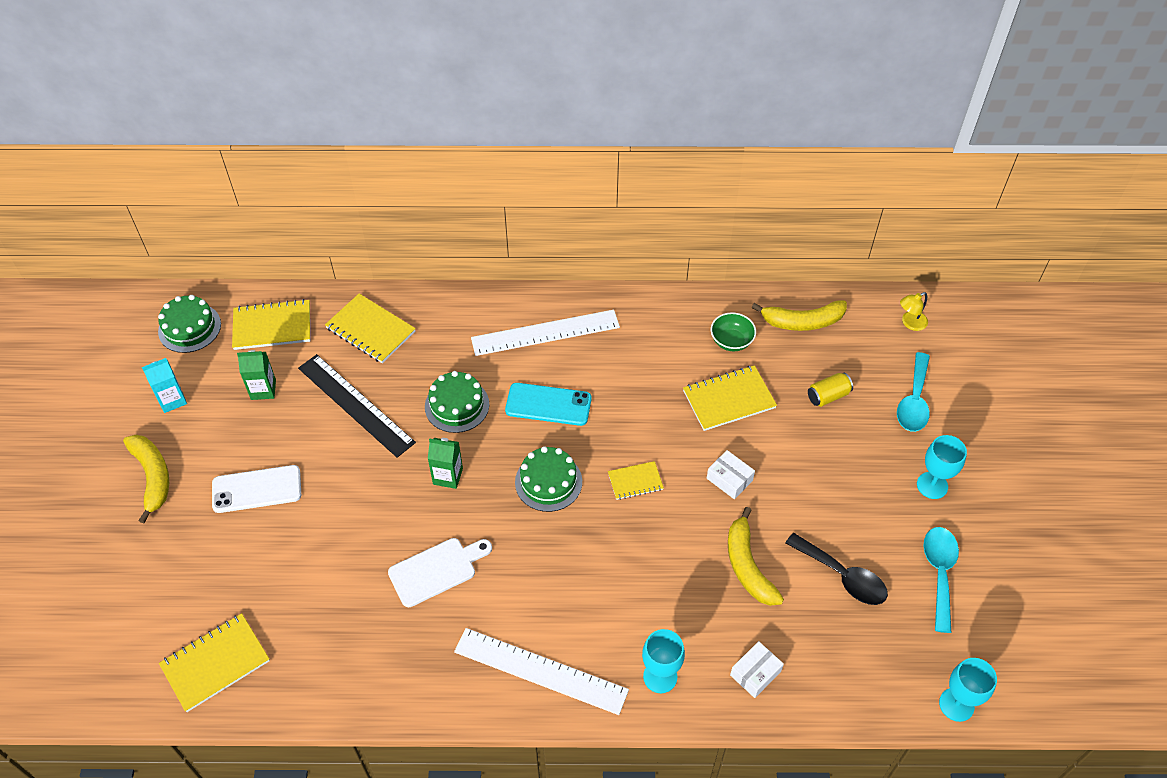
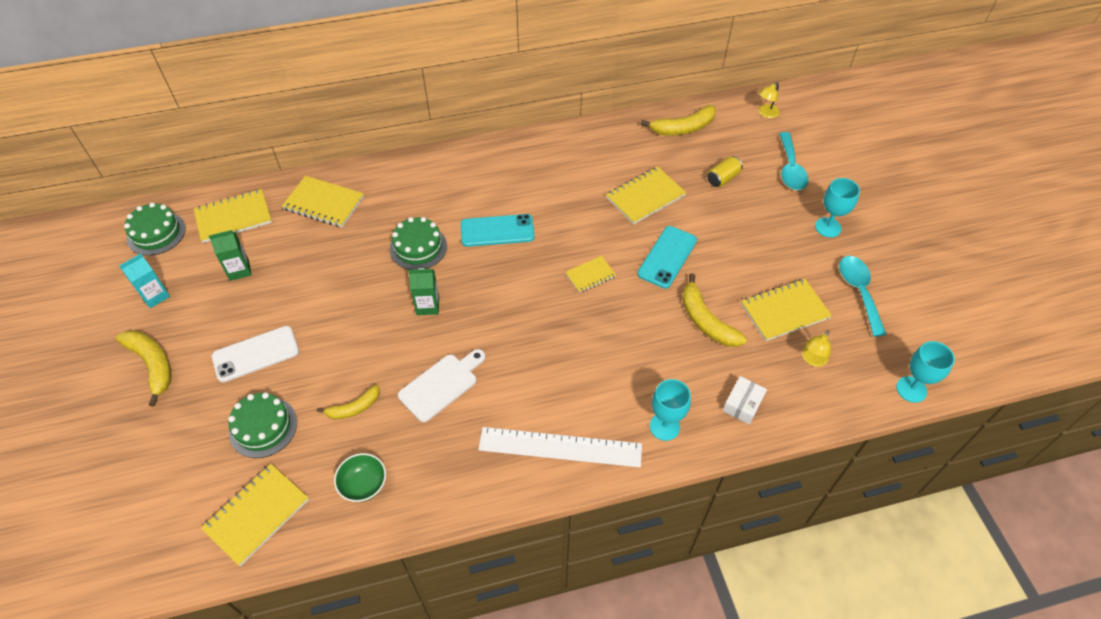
camera: 15 degrees left, 0 degrees up
(340, 573) = (354, 408): none -> yellow banana
(355, 405) = (327, 265): black ruler -> none
(545, 332) = (477, 176): white ruler -> none
(548, 482) = (517, 291): green cake -> green cake (263, 427)
(729, 479) = (667, 257): white box -> turquoise phone
(731, 341) = (632, 153): green bowl -> green bowl (364, 485)
(842, 576) = (785, 311): black spoon -> yellow notebook
(853, 641) = (812, 360): none -> yellow lamp

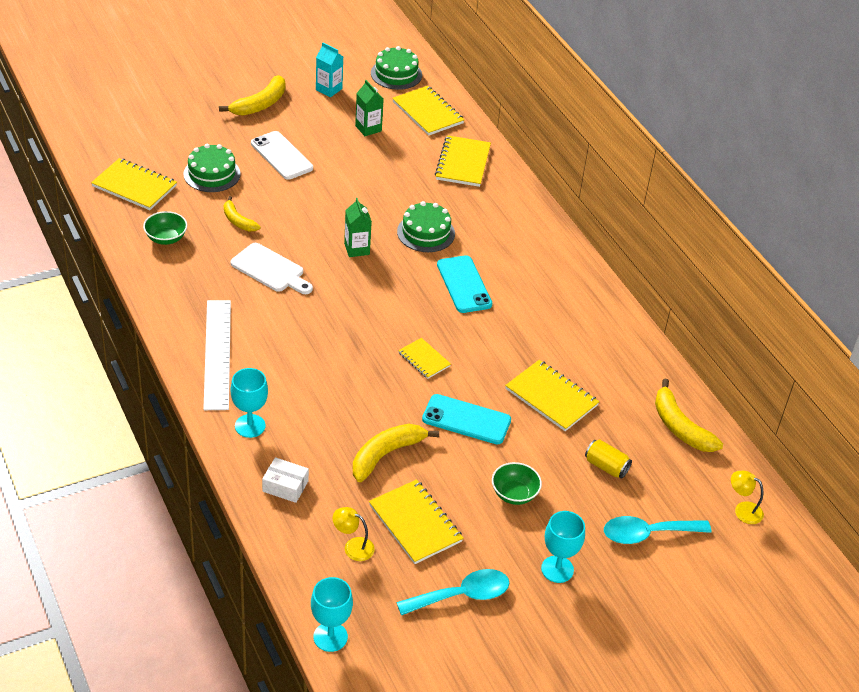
camera: 75 degrees right, 10 degrees down
(751, 240) = (514, 494): none -> green bowl

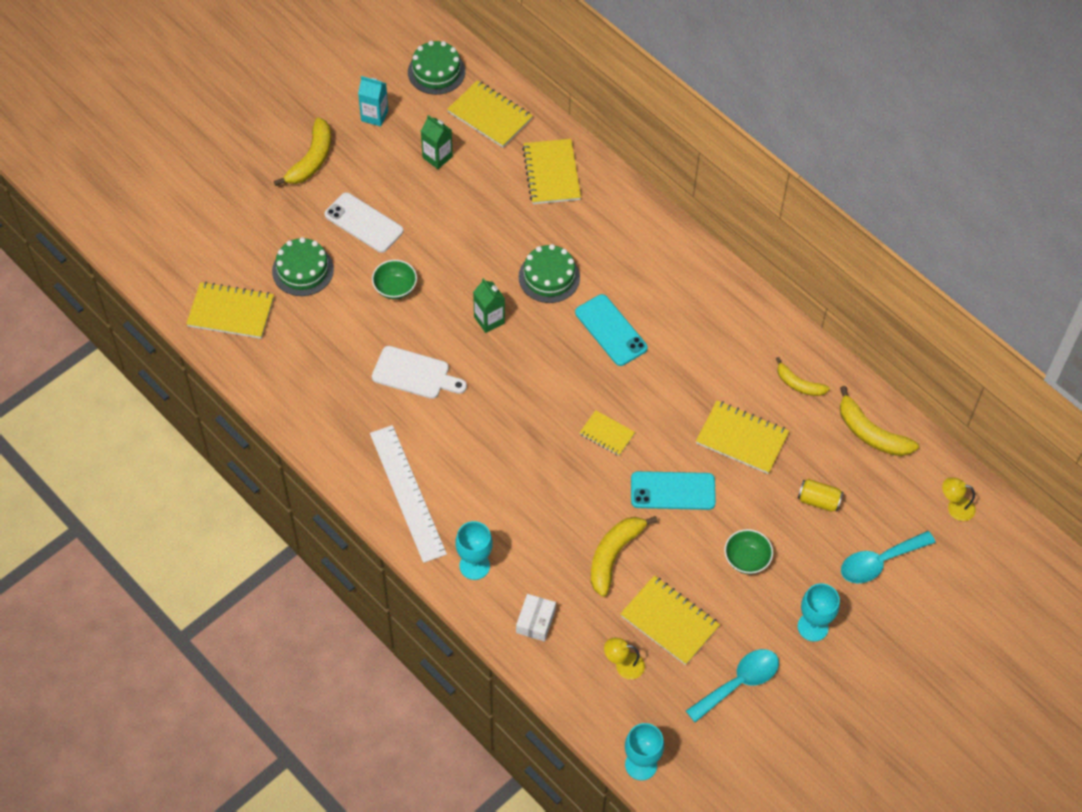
camera: 15 degrees left, 15 degrees up
(166, 238) = (294, 369): green bowl -> green bowl (395, 288)
(238, 221) = (356, 322): yellow banana -> yellow banana (798, 384)
(285, 486) = (535, 621): white box -> white box turned 75 degrees counterclockwise

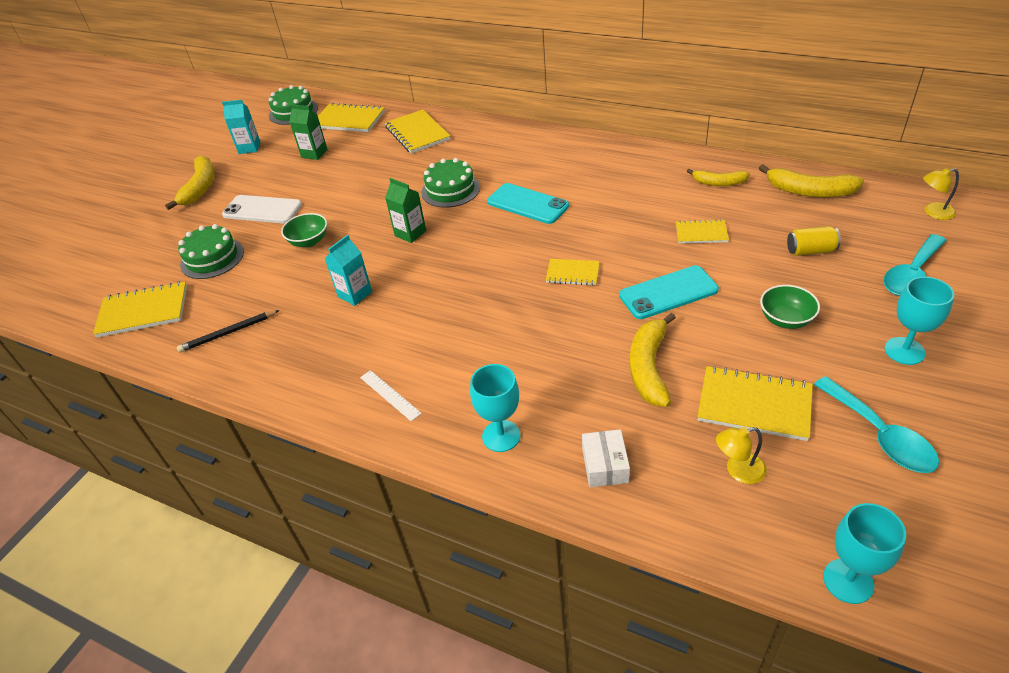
camera: 15 degrees left, 15 degrees down
(298, 371) = (228, 333): none -> black pencil
(407, 493) = (390, 395): white ruler -> white ruler, size x0.45
(415, 374) = (355, 294): white cutting board -> turquoise carton
(739, 683) = (880, 435): turquoise spoon -> turquoise spoon turned 120 degrees clockwise
(742, 439) = (701, 233): yellow notebook -> yellow notebook, size x0.59

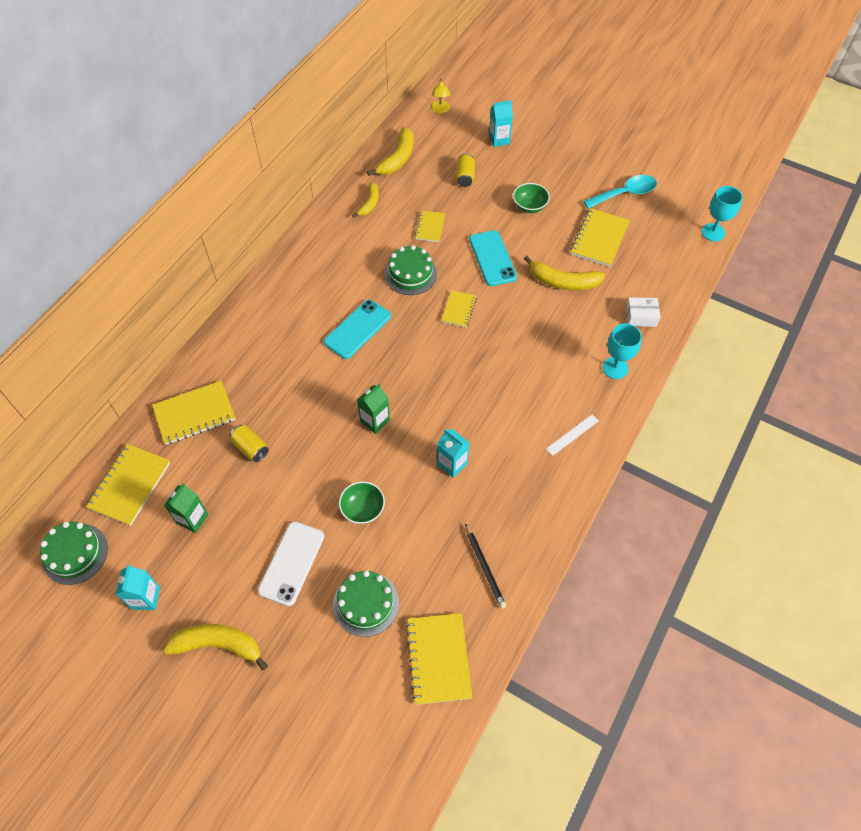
camera: 90 degrees left, 15 degrees up
(381, 167) = (250, 448): none -> yellow can
(450, 190) = (315, 387): green cake -> green cake (410, 274)
(738, 470) = (646, 257): yellow lamp -> none
(904, 351) = (564, 164): turquoise goblet -> none
(911, 274) = (499, 139): turquoise spoon -> turquoise carton

